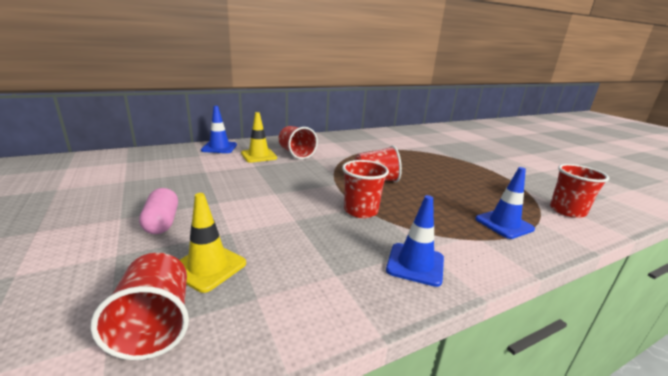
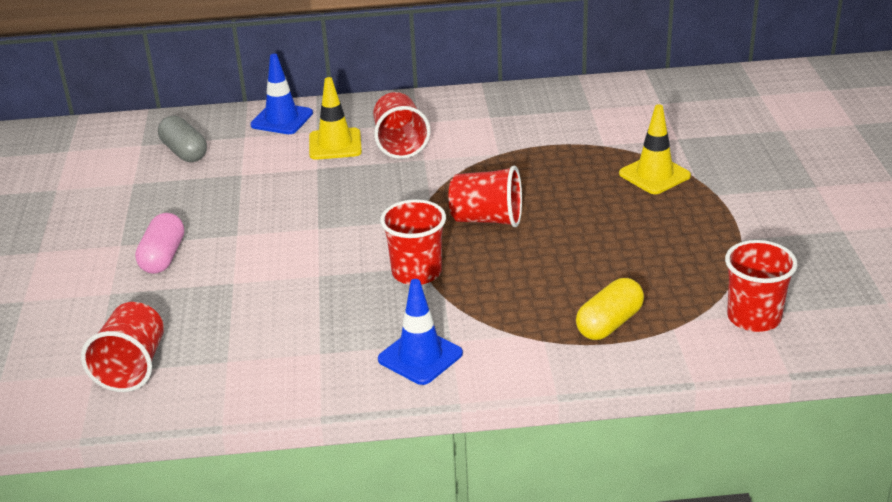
camera: 25 degrees right, 10 degrees up
(160, 164) = (184, 152): none -> grey capsule
(208, 267) = (194, 321): yellow traffic cone -> yellow traffic cone (654, 175)
(504, 224) = (609, 323): blue traffic cone -> yellow capsule

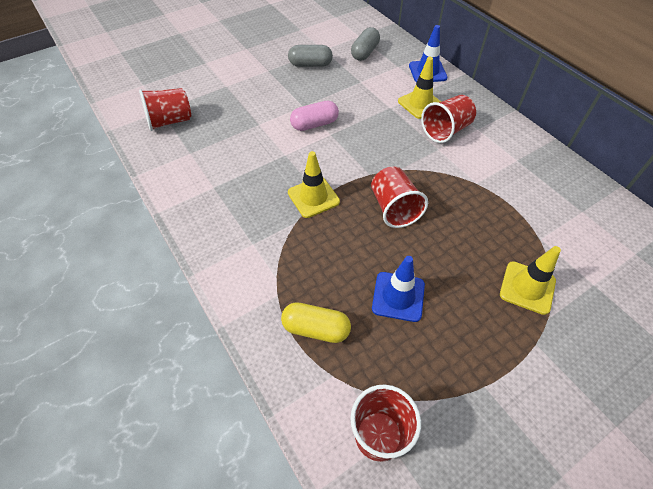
camera: 60 degrees right, 20 degrees up
(154, 203) = (310, 64): none -> grey capsule
(163, 257) = (266, 89): pink capsule -> pink capsule (314, 124)
(416, 272) = (313, 197): red cup -> yellow traffic cone
(420, 356) = (230, 235): blue traffic cone -> blue traffic cone (398, 296)

